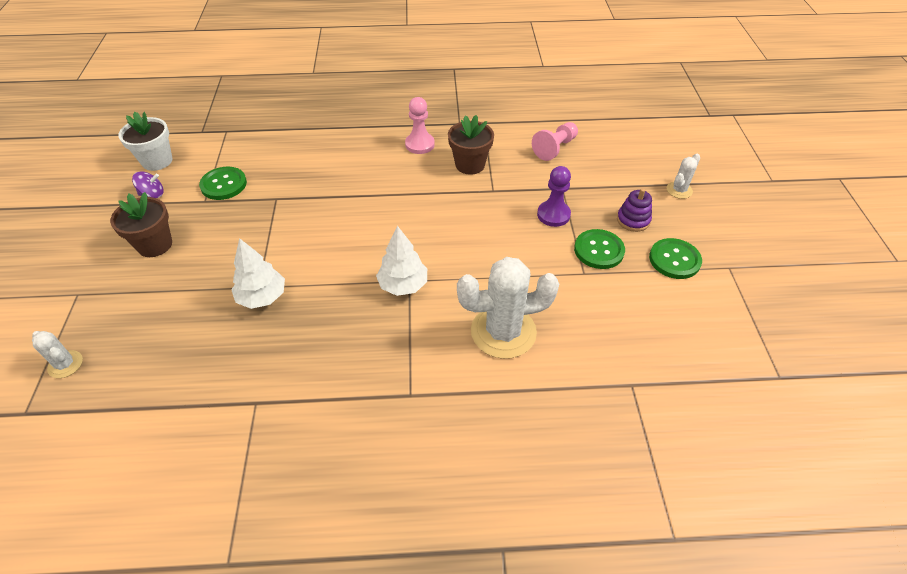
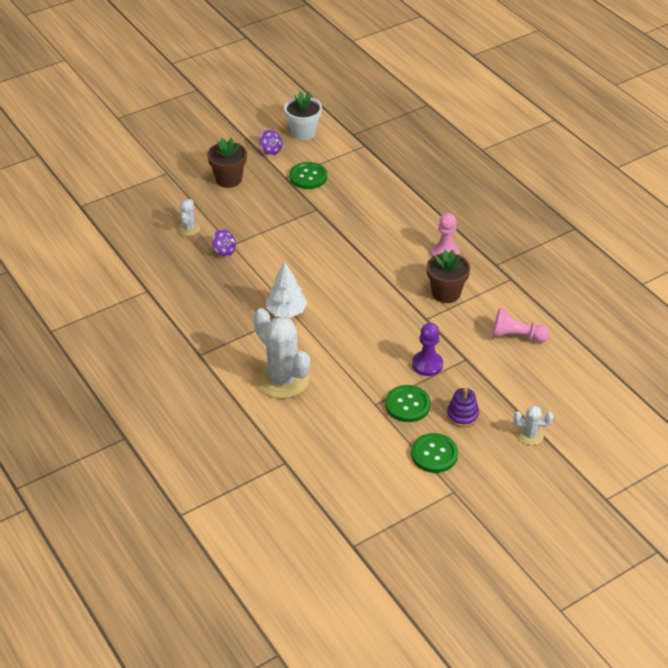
camera: 60 degrees right, 5 degrees down
(65, 364) = (118, 200): white cactus -> white cactus (189, 228)
(262, 297) = (224, 251): white tree -> purple spinning top

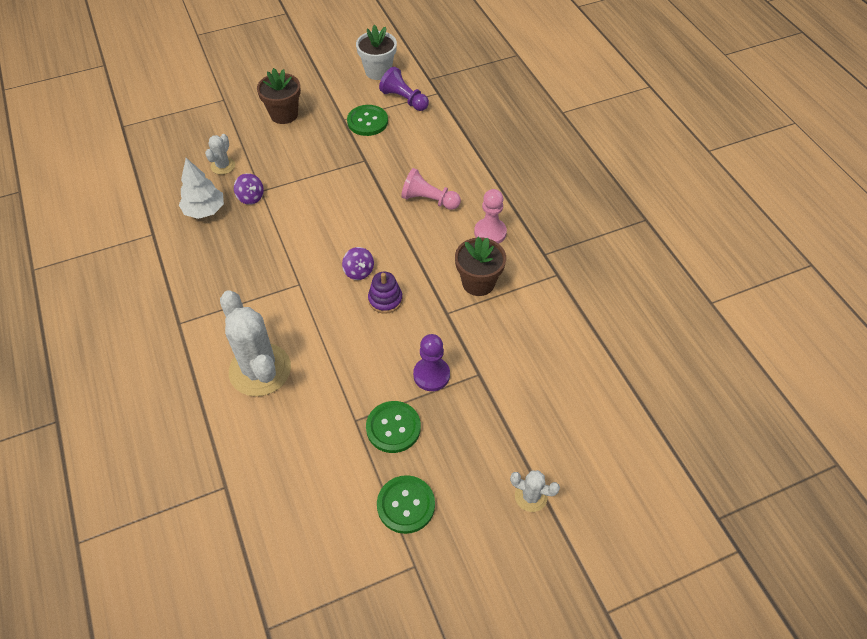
camera: 10 degrees right, 10 degrees up
(271, 150) = (338, 87): purple spinning top -> purple spinning top (359, 271)
(286, 312) = (292, 281): white tree -> white tree (205, 210)
(335, 154) = (404, 99): none -> purple pawn
(462, 415) = (455, 453): purple stacking toy -> purple stacking toy (385, 300)
(516, 336) = (546, 352): pink pawn -> pink pawn (429, 200)

